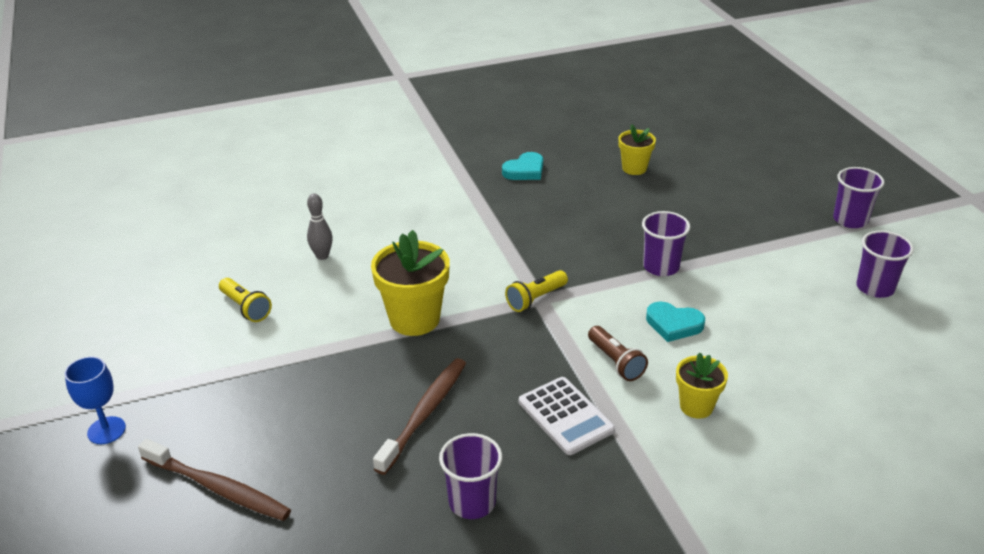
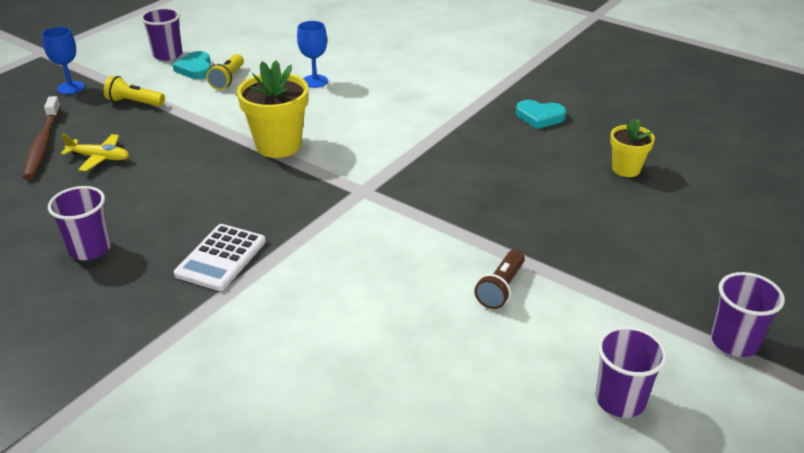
camera: 55 degrees right, 0 degrees up
(301, 449) = (99, 158): none -> yellow plane
(322, 256) = (315, 81): grey bowling pin -> blue goblet
(424, 414) = (172, 191): brown toothbrush -> none
(536, 299) = (361, 189): yellow flashlight -> yellow flashlight (134, 102)
(615, 362) = (315, 260): brown flashlight -> brown flashlight (501, 288)
(661, 267) = (483, 238): purple cup -> purple cup (167, 55)
(673, 324) = (401, 274): turquoise heart -> turquoise heart (195, 69)
(696, 406) = (293, 327): yellow flower pot -> none

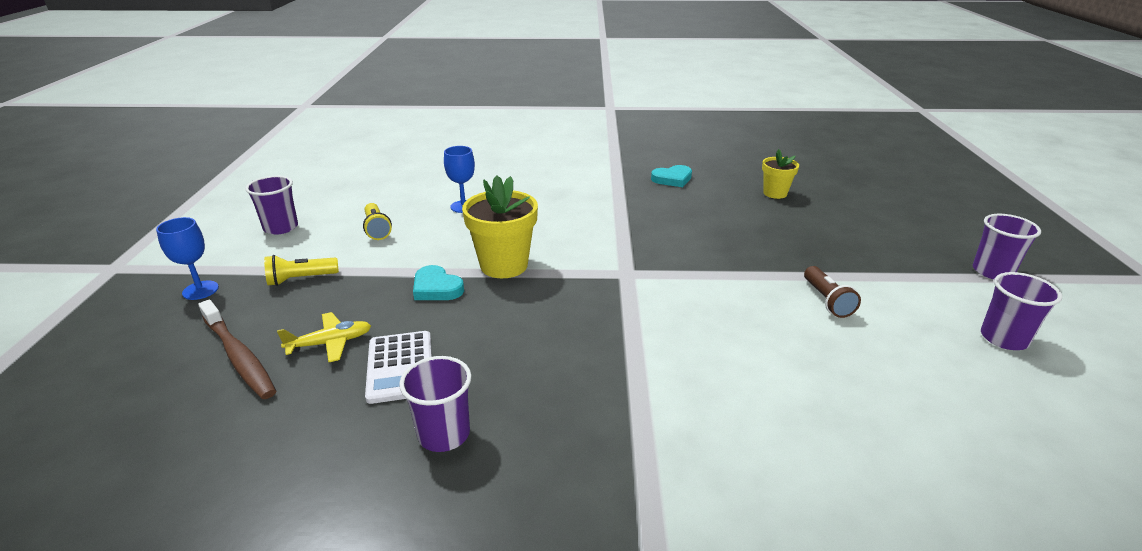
camera: 35 degrees left, 5 degrees down
(195, 69) = (329, 230): turquoise heart -> turquoise heart (436, 288)
(221, 258) = (589, 378): white calculator -> white calculator (400, 367)

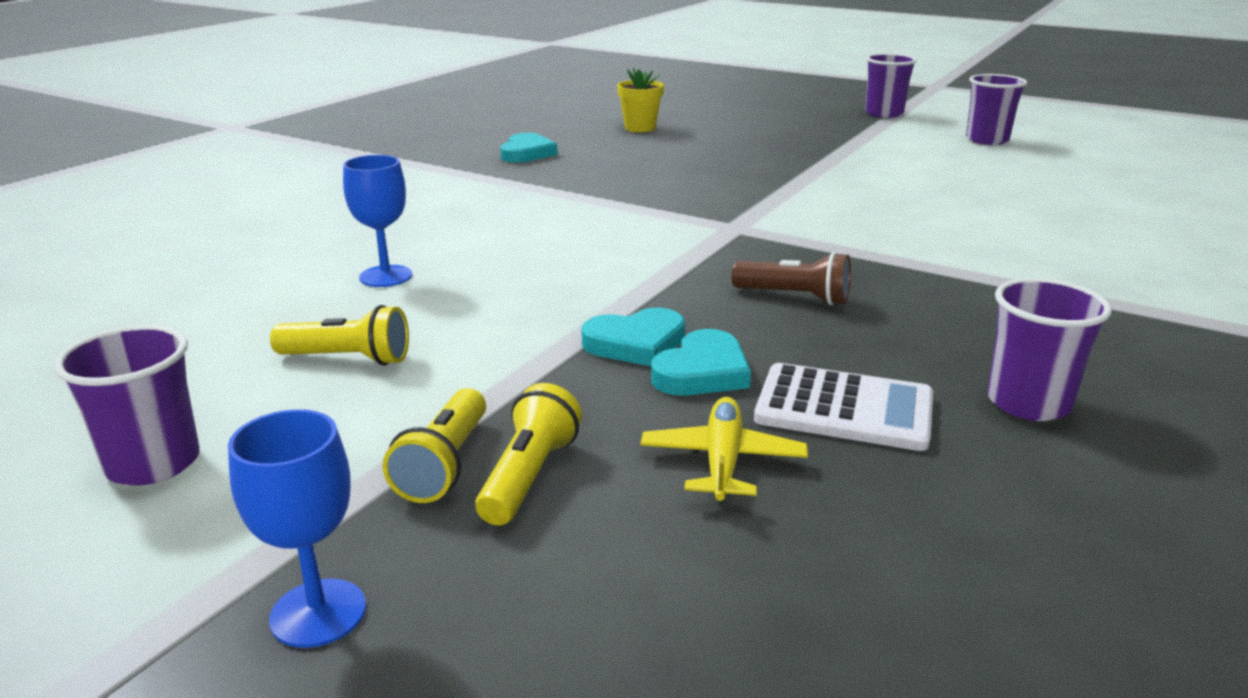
camera: 60 degrees left, 5 degrees down
(238, 356) = (683, 573): brown toothbrush -> none
(299, 300) = (529, 476): none -> yellow flashlight
(416, 314) = (702, 372): none -> turquoise heart
(504, 265) = (626, 286): yellow flower pot -> none
(826, 301) = (881, 169): brown flashlight -> brown flashlight (794, 297)

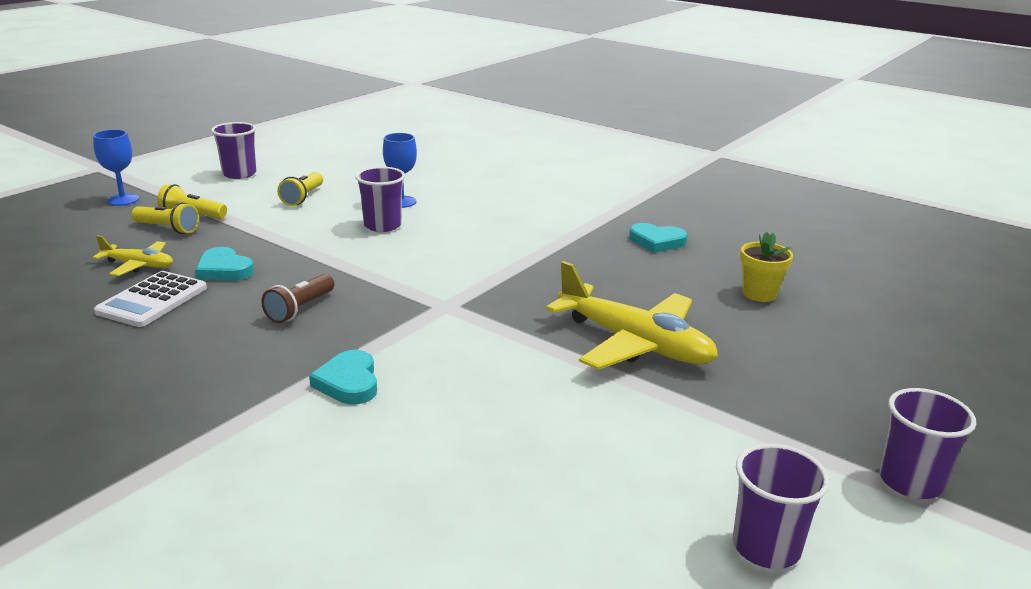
camera: 95 degrees right, 0 degrees up
(636, 343) = (270, 256): turquoise heart -> turquoise heart (348, 382)
(762, 162) = (634, 343): none -> yellow plane
(1028, 403) = (103, 356): purple cup -> purple cup (382, 225)

